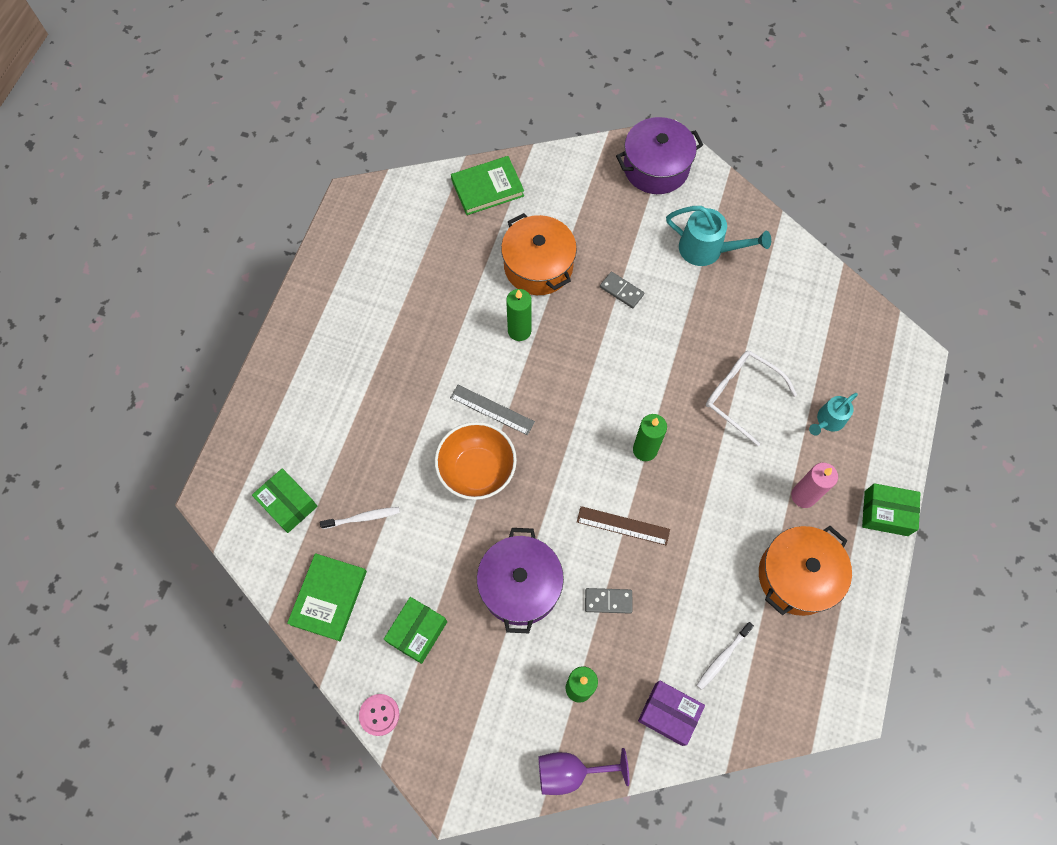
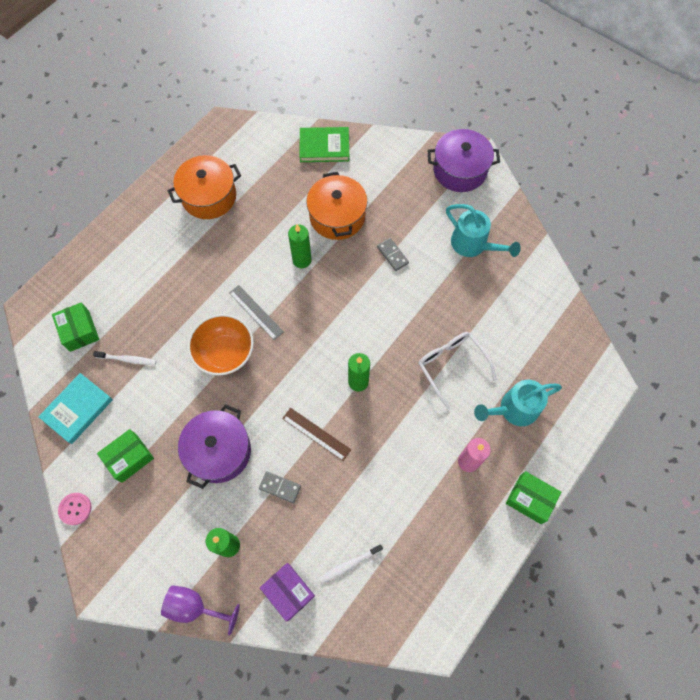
camera: 20 degrees right, 0 degrees up
(329, 598) = (78, 409): green book -> turquoise book
(797, 576) = (436, 523): orange pot -> orange pot (209, 196)
(828, 421) = (513, 409): turquoise watering can -> turquoise watering can, size x1.61

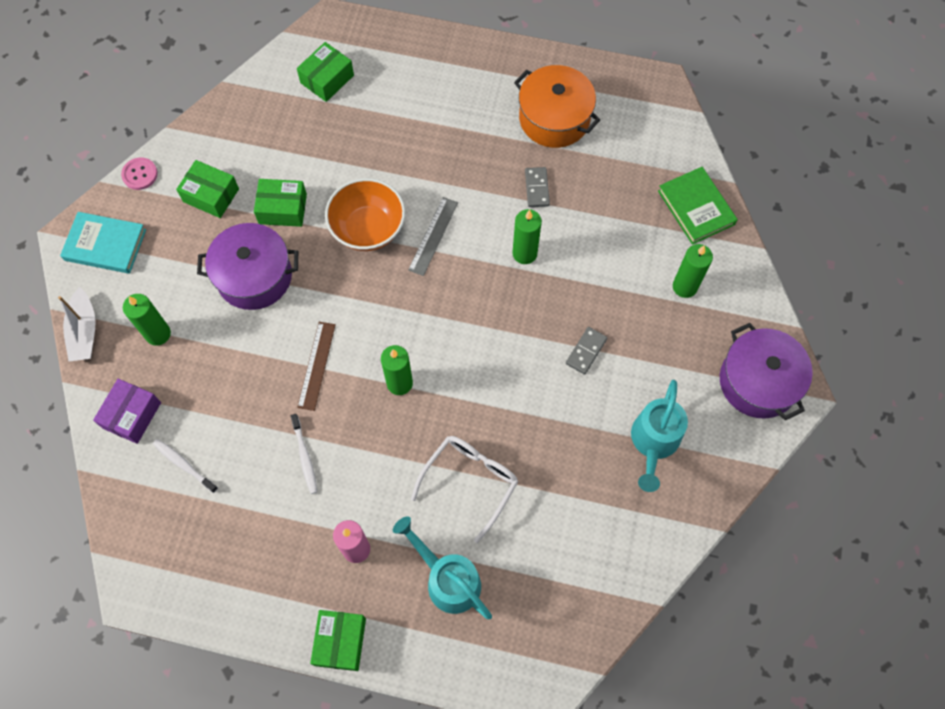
camera: 65 degrees right, 0 degrees up
(78, 409) = (242, 122): turquoise book -> turquoise book (105, 245)
(127, 359) = (316, 139): white toothbrush -> white toothbrush (305, 456)
(173, 408) = (282, 209): none -> green box
(195, 607) = (84, 332): purple goblet -> white boat
(280, 487) = (240, 355): grey domino -> grey domino (537, 188)
(337, 216) = (605, 265): orange pot -> none
(376, 179) = (684, 286): none -> green candle

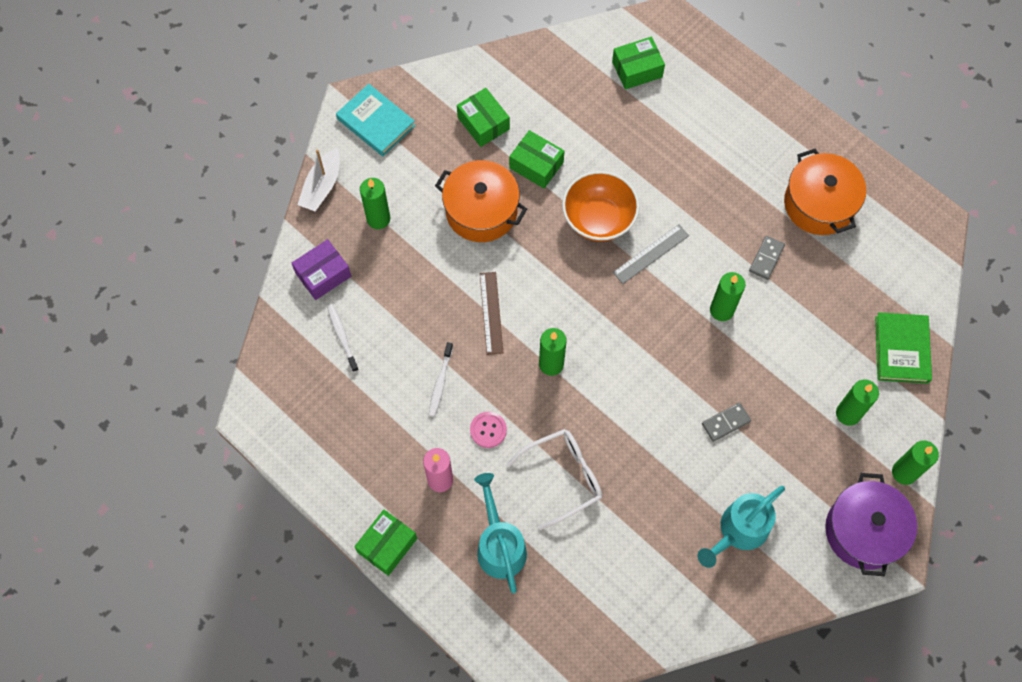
camera: 30 degrees right, 0 degrees up
(140, 174) = (435, 76): pink button -> pink button (488, 430)
(254, 276) = (481, 211): purple pot -> orange pot
(316, 365) = (491, 313): brown ruler -> brown ruler turned 45 degrees counterclockwise
(760, 312) = (904, 472): none -> green candle

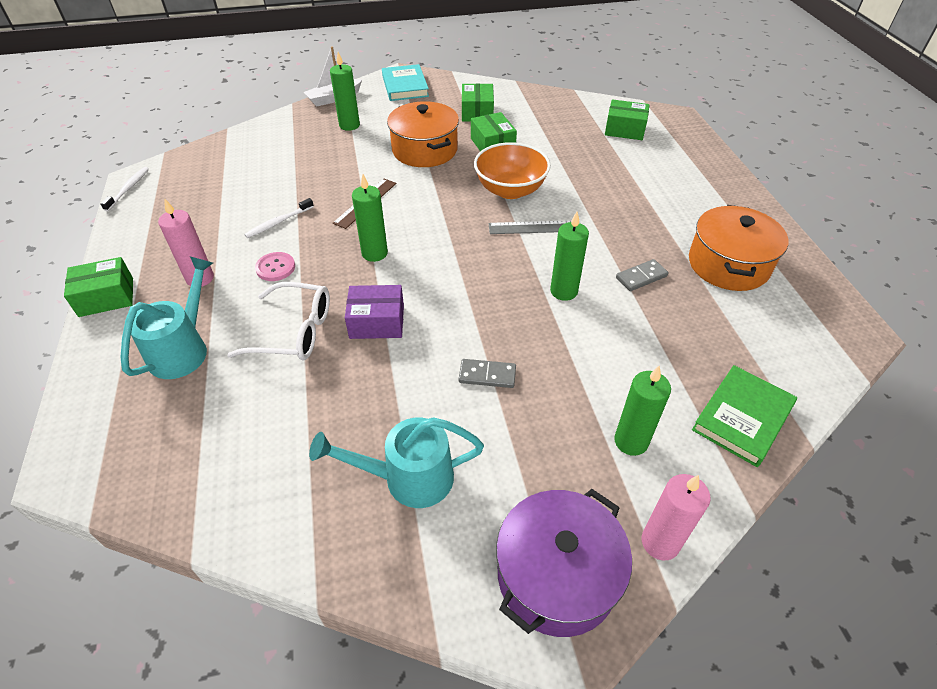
camera: 35 degrees right, 20 degrees down
(323, 274) = (279, 134): purple box -> purple box (377, 322)
(342, 337) = (247, 168): white toothbrush -> white toothbrush (128, 189)
(904, 472) = (660, 542): green candle -> pink candle

